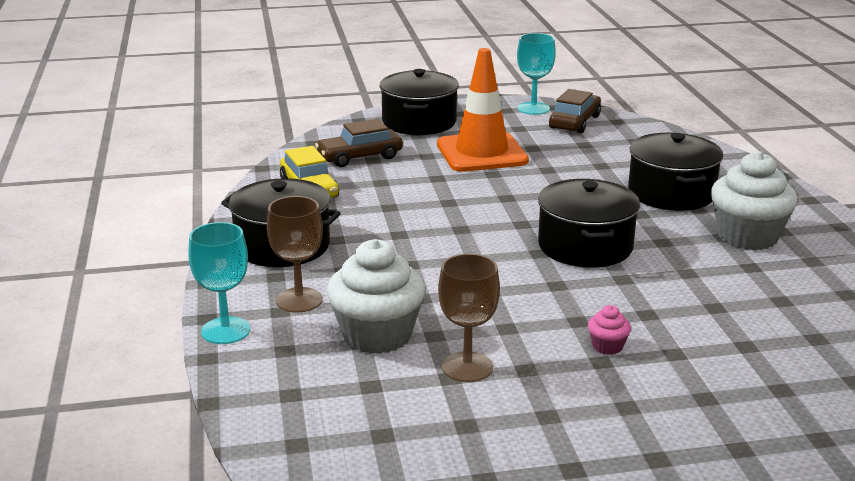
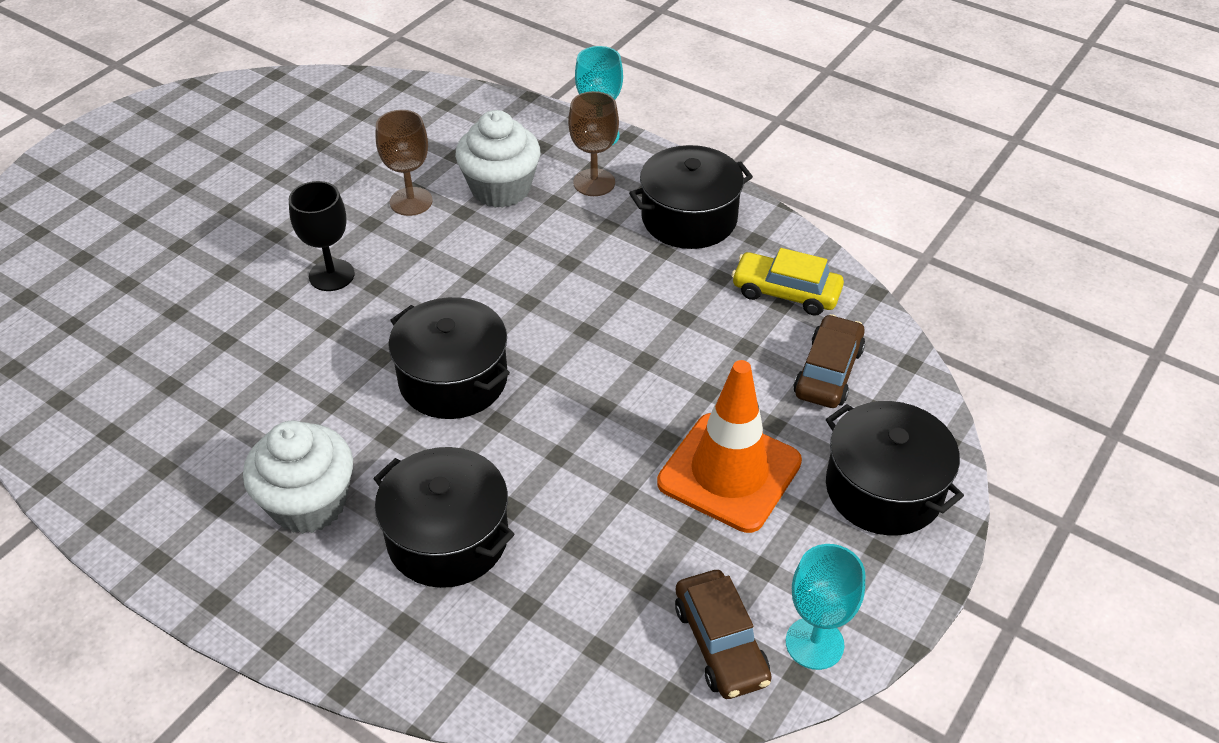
camera: 135 degrees right, 20 degrees up
(607, 346) = (331, 275): pink cupcake -> black goblet

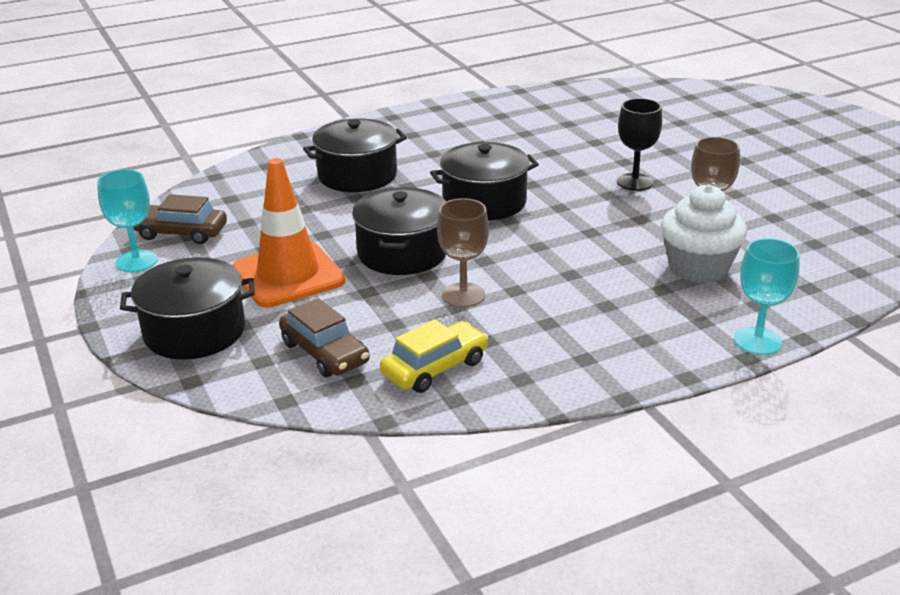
camera: 120 degrees right, 15 degrees down
(309, 503) = (429, 145): white cupcake -> none
(594, 182) = (676, 316): brown goblet -> brown goblet (463, 295)
(689, 218) = (583, 351): black pot -> black pot (402, 253)

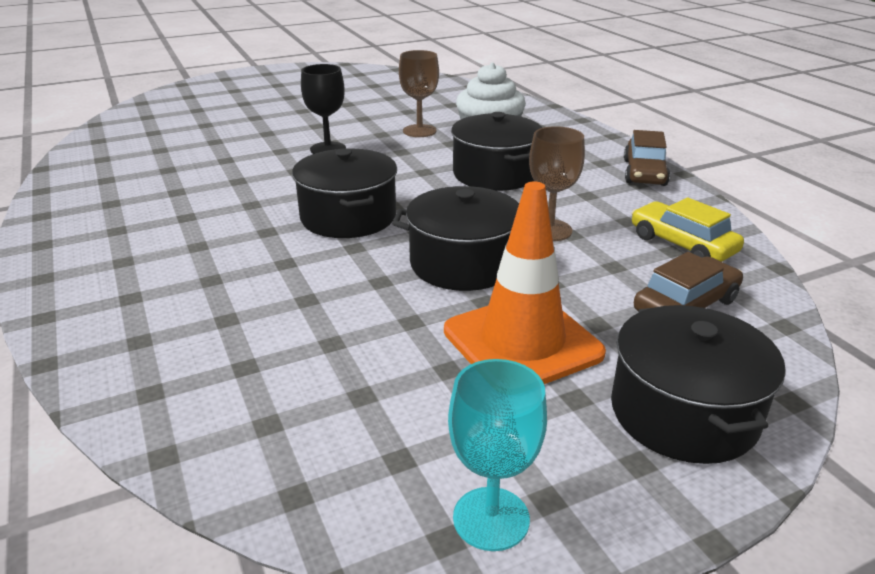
camera: 90 degrees left, 0 degrees up
(181, 233) = (388, 472): brown car -> brown car (644, 173)
(357, 175) = (237, 300): black pot -> black pot (495, 174)
(757, 341) = (590, 131): turquoise goblet -> none

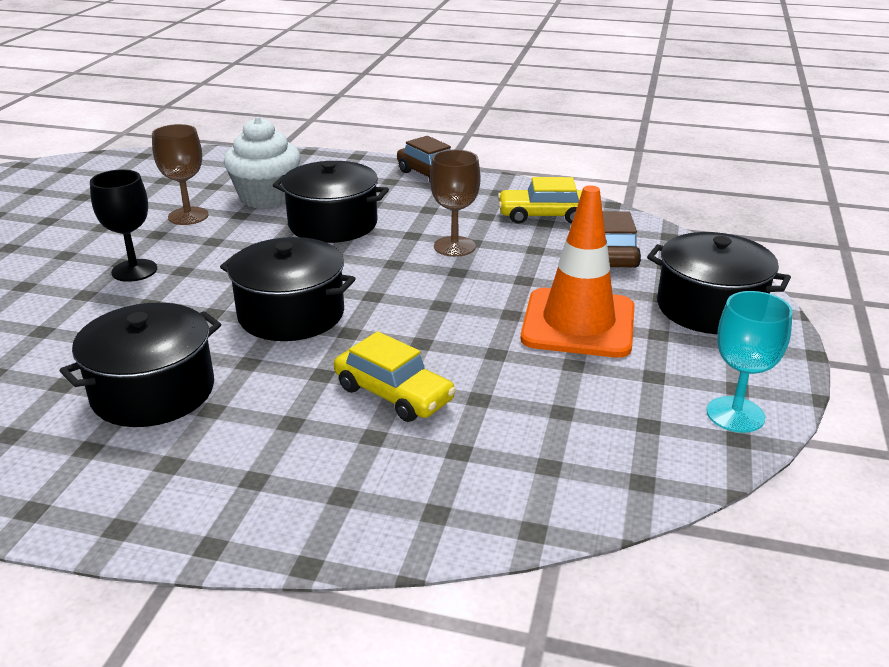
camera: 50 degrees left, 0 degrees up
(293, 302) = (393, 394): none -> yellow car
(463, 263) = (448, 299): black pot -> black pot (153, 391)

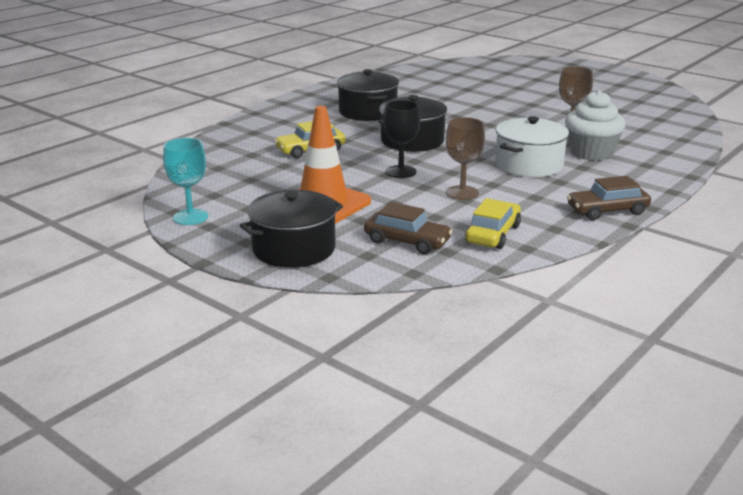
camera: 115 degrees right, 5 degrees down
(134, 270) = (498, 115): black goblet -> black goblet (401, 172)
(333, 224) = (529, 165): black pot -> white pot

